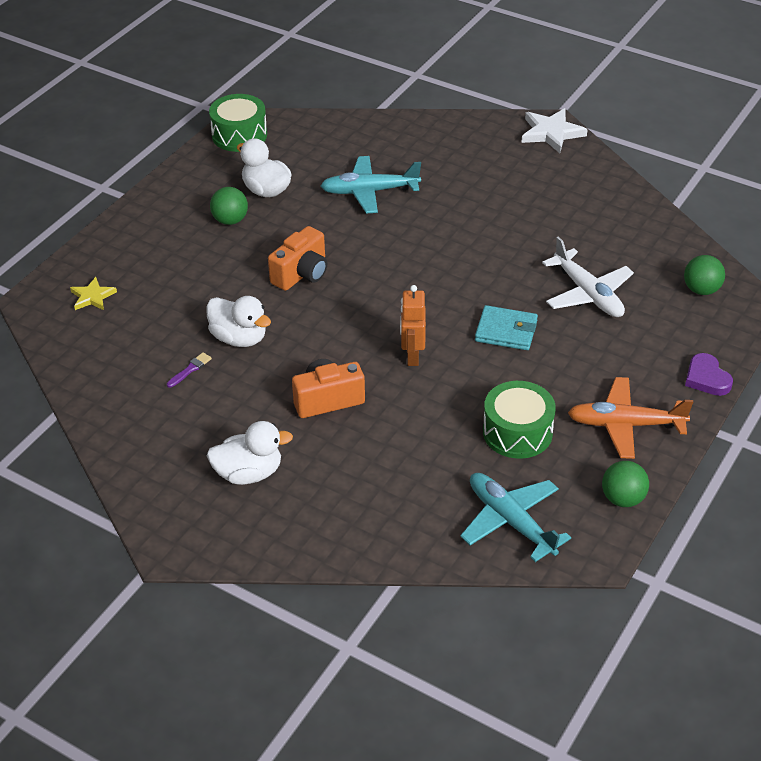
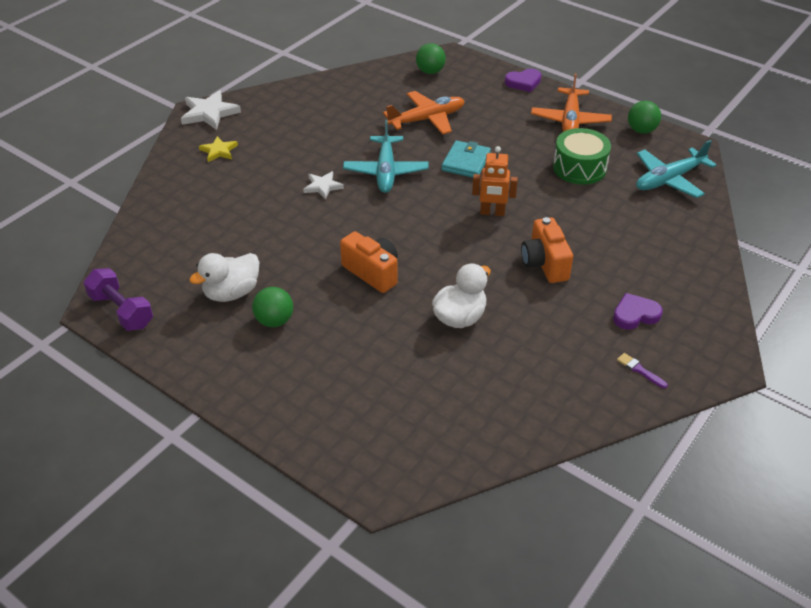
camera: 85 degrees left, 0 degrees up
(92, 297) = (380, 434): yellow star -> yellow star (219, 151)
(190, 369) = (502, 353): purple brush -> purple brush (640, 370)
(239, 135) = (121, 311): green drum -> purple dumbbell
(249, 473) = (635, 314): white duck -> purple heart
(369, 192) = (258, 222): turquoise plane -> turquoise plane (386, 171)
(436, 226) = (323, 186): none -> white star
(588, 294) = (427, 119): white plane -> orange plane

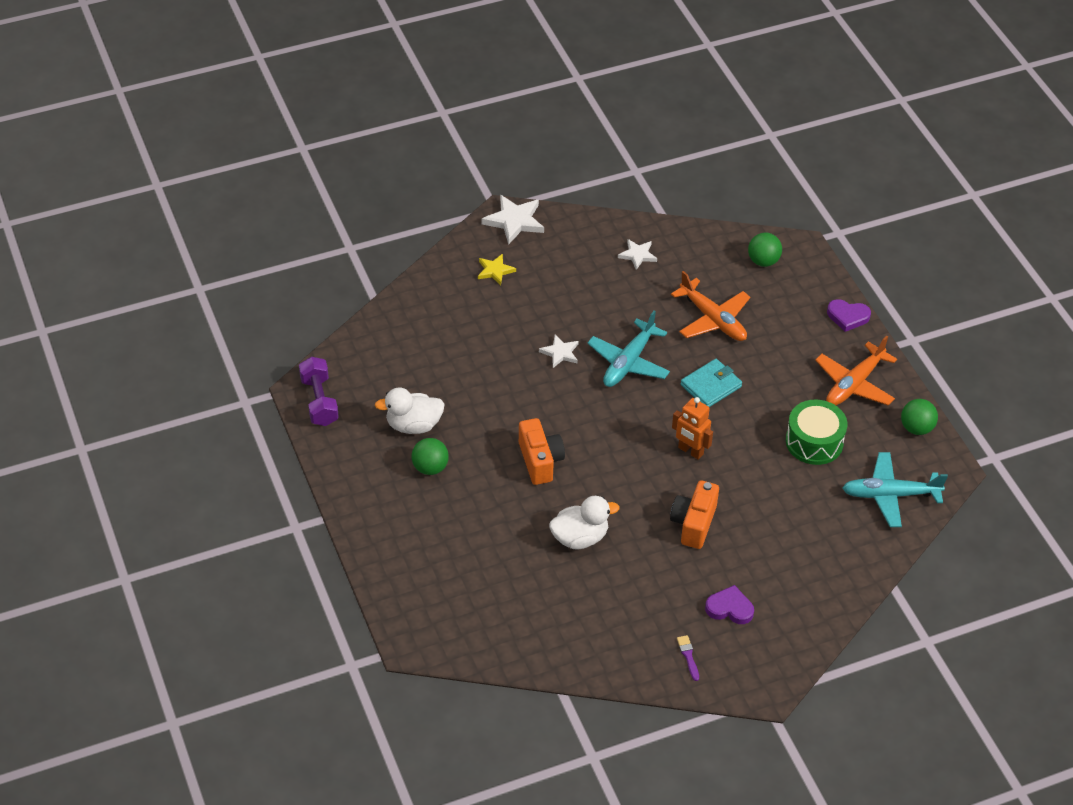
camera: 30 degrees right, 5 degrees up
(330, 100) = (637, 255): none -> white star
(427, 119) = (713, 319): orange plane -> orange plane turned 45 degrees clockwise

